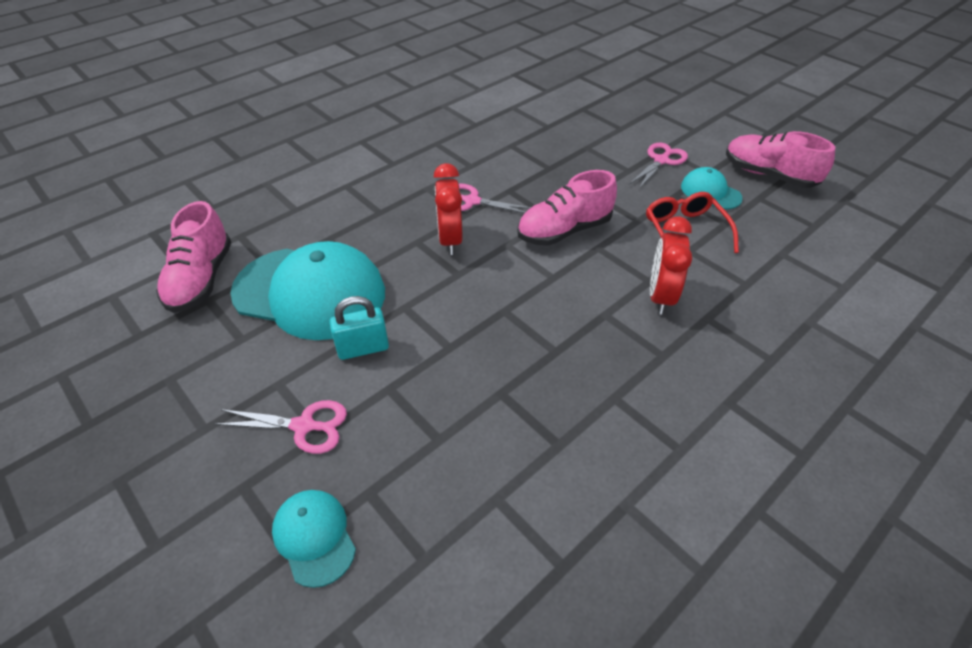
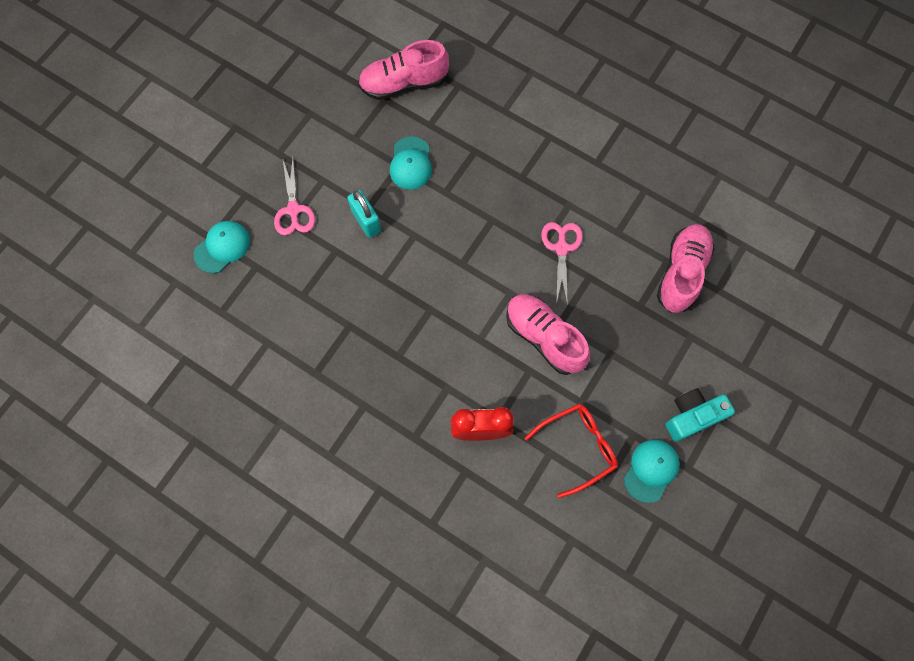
camera: 75 degrees right, 25 degrees up
(310, 292) = (410, 163): turquoise cap -> turquoise cap, size x0.47
(450, 240) = (502, 245): red clock -> none
(661, 160) = (692, 416): pink scissors -> turquoise camera
(768, 175) = (705, 533): pink shoe -> pink shoe (681, 273)

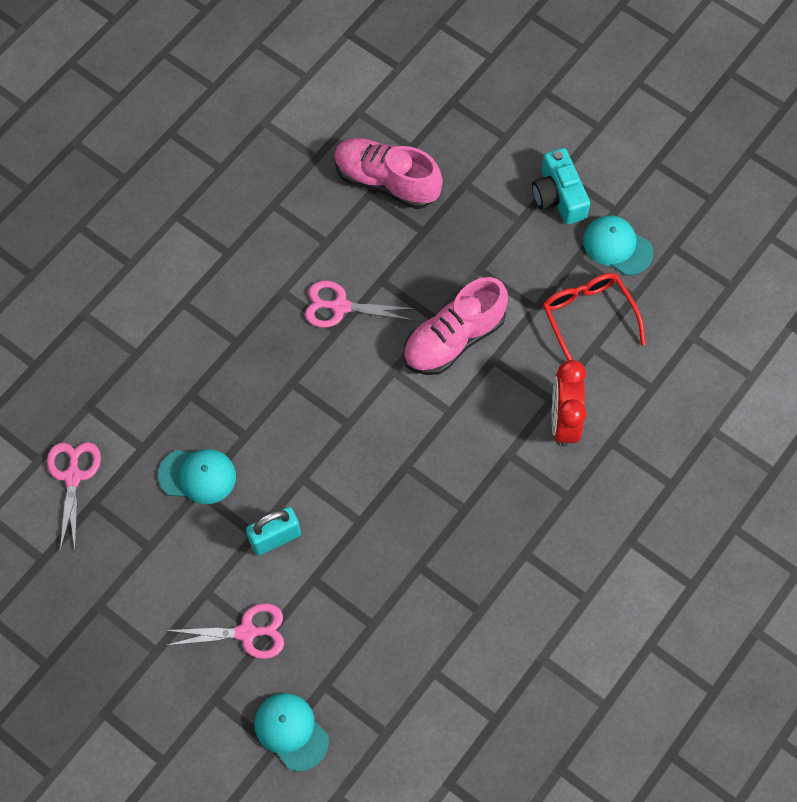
camera: 85 degrees left, 5 degrees down
(404, 84) = (73, 476): pink shoe -> pink scissors

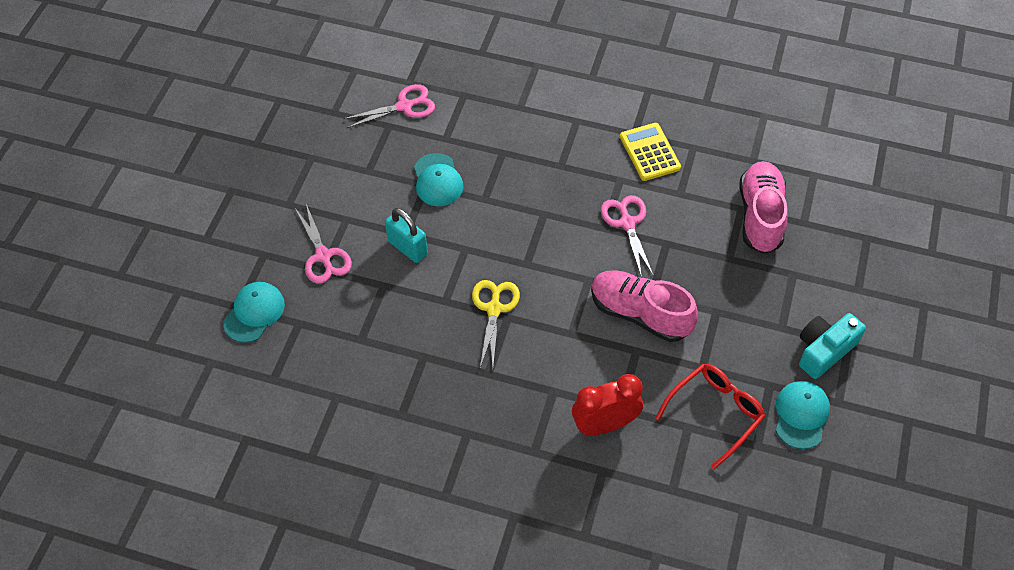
camera: 70 degrees right, 10 degrees down
(260, 248) = (650, 152): none -> yellow calculator
(390, 476) = (494, 309): none -> yellow scissors

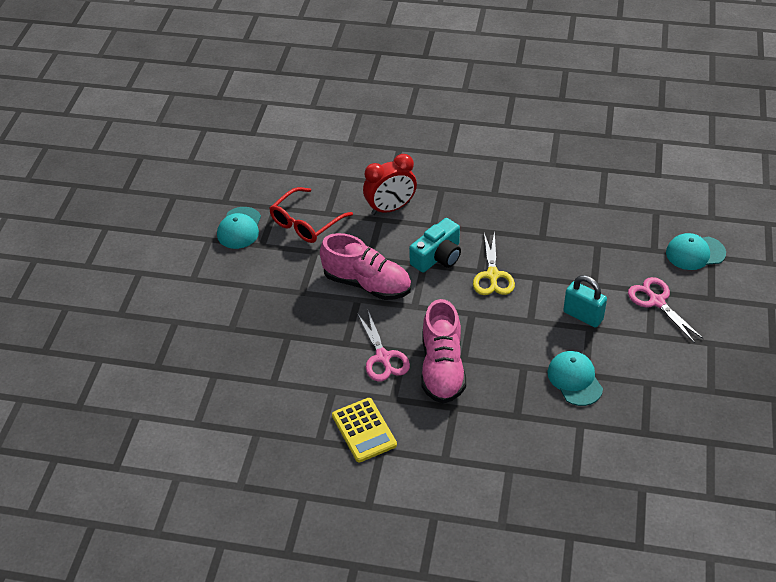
camera: 175 degrees right, 10 degrees down
(254, 313) = (695, 253): turquoise cap -> turquoise cap turned 60 degrees clockwise
(404, 106) = (636, 456): pink scissors -> none
(760, 216) = (255, 376): pink shoe -> pink shoe (442, 368)
(824, 350) = (214, 272): turquoise camera -> turquoise camera (438, 256)

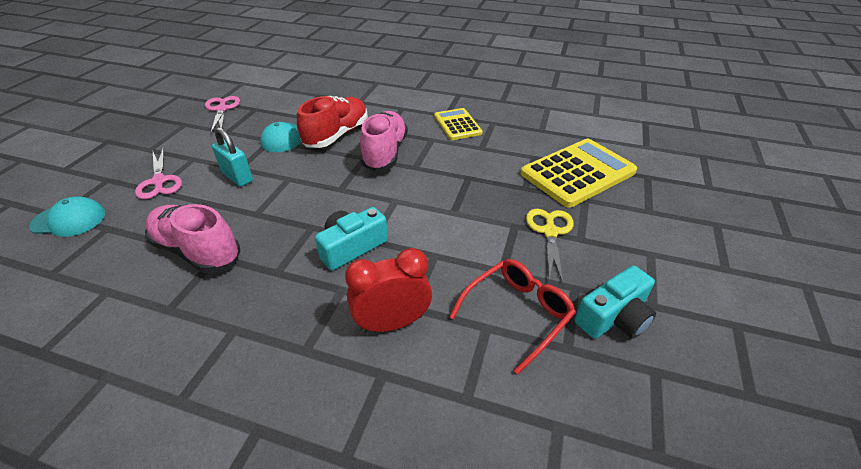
camera: 175 degrees left, 5 degrees down
(229, 362) = (578, 173): none -> yellow calculator
(239, 228) = (614, 317): turquoise cap -> turquoise camera
(367, 284) = (441, 226): pink shoe -> pink shoe (197, 251)
(383, 357) = (435, 164): pink scissors -> pink scissors (222, 109)
(492, 275) = (300, 220): yellow scissors -> yellow scissors (550, 232)
(509, 392) = (337, 135): none -> red shoe

